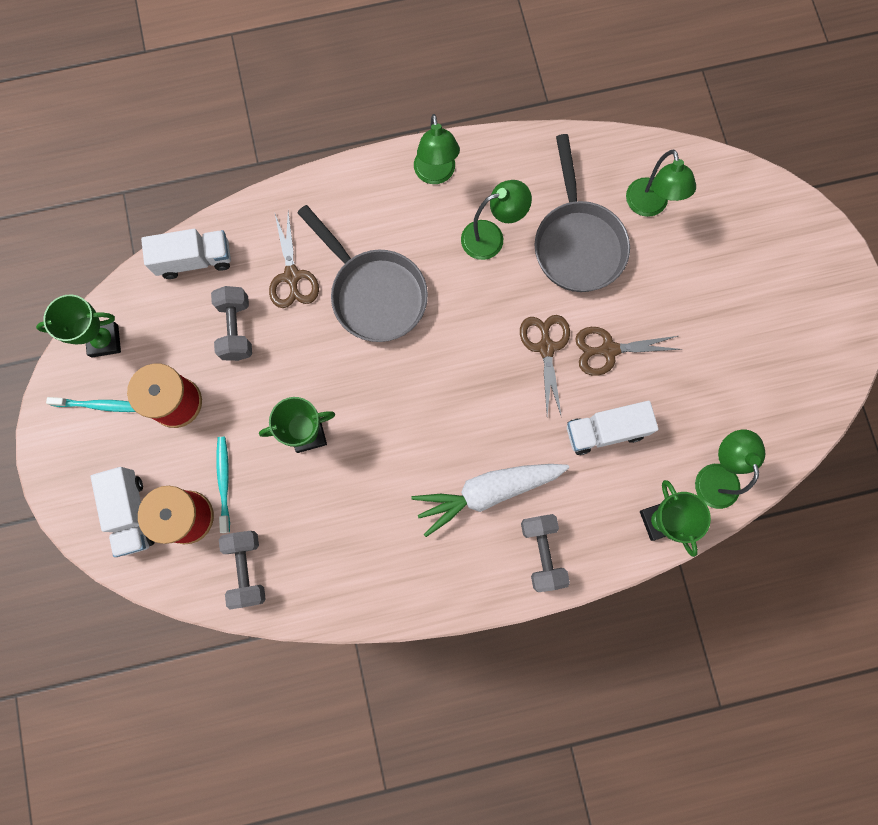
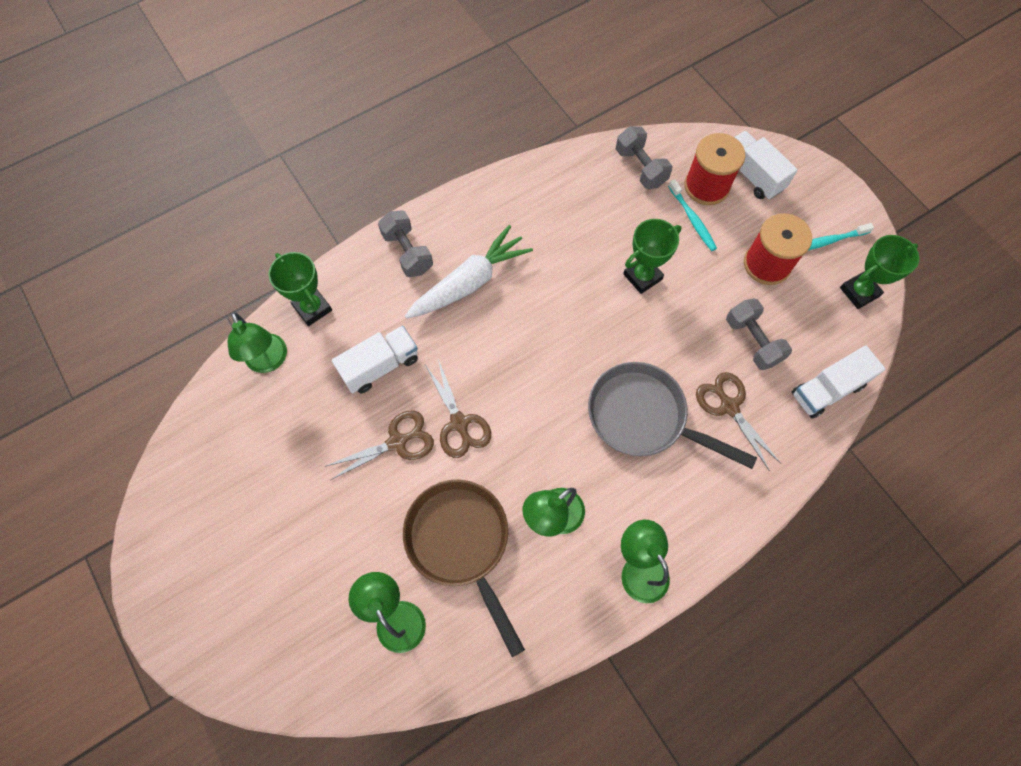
camera: 160 degrees right, 10 degrees down
(577, 243) = (461, 543): grey pan -> brown pan

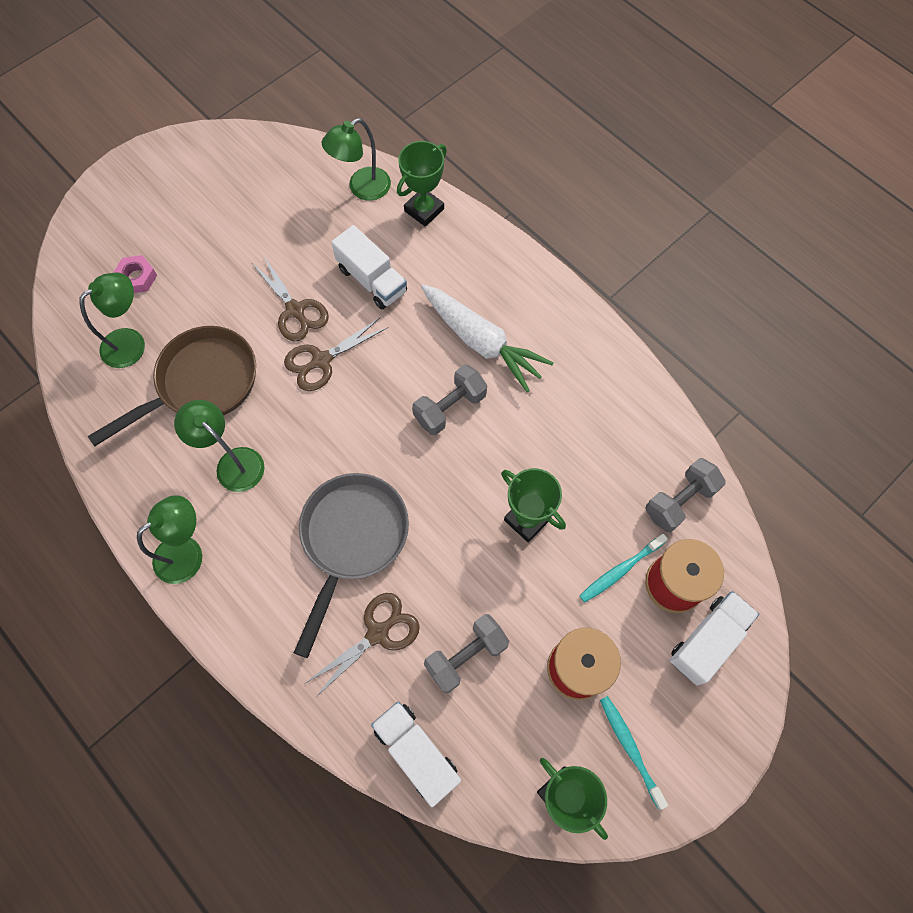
camera: 80 degrees right, 0 degrees up
(315, 607) = (137, 277): none -> pink nut
(407, 252) = (505, 278): grey dumbbell -> grey dumbbell (450, 407)

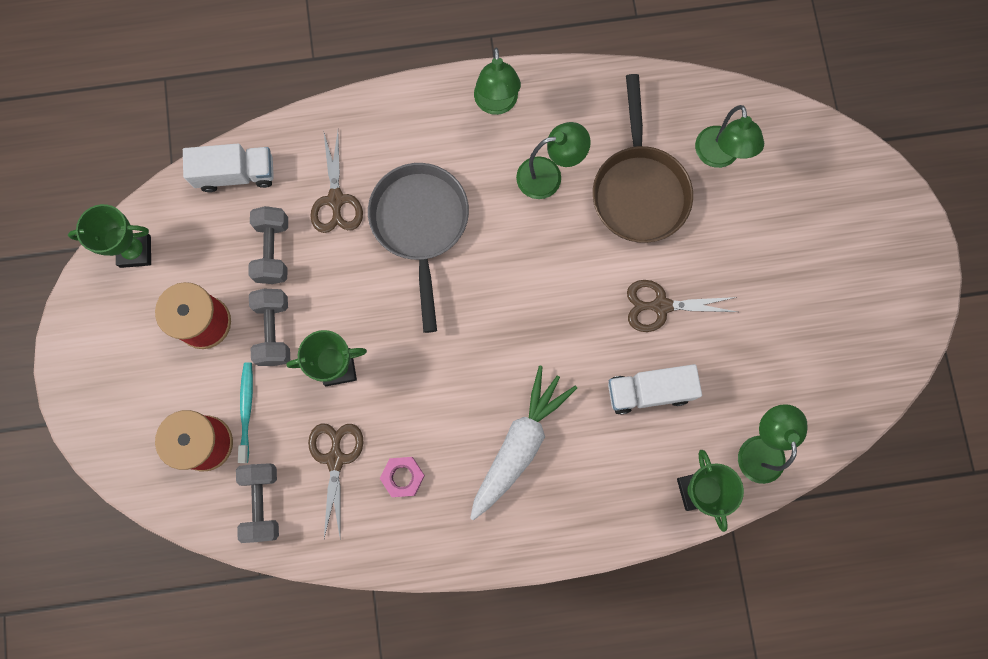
camera: 125 degrees right, 10 degrees up
(137, 277) = (785, 194): pink nut -> pink nut (403, 477)
(321, 360) = (595, 298): brown scissors -> brown scissors (335, 459)
(352, 539) = (420, 225): grey pan -> grey pan turned 150 degrees counterclockwise
(450, 407) = (477, 374): grey dumbbell -> grey dumbbell (274, 331)
(481, 342) = (519, 444): white carrot -> white carrot turned 135 degrees clockwise
(630, 748) = (126, 319): turquoise toothbrush -> none
(707, 640) = (148, 434): white truck -> none

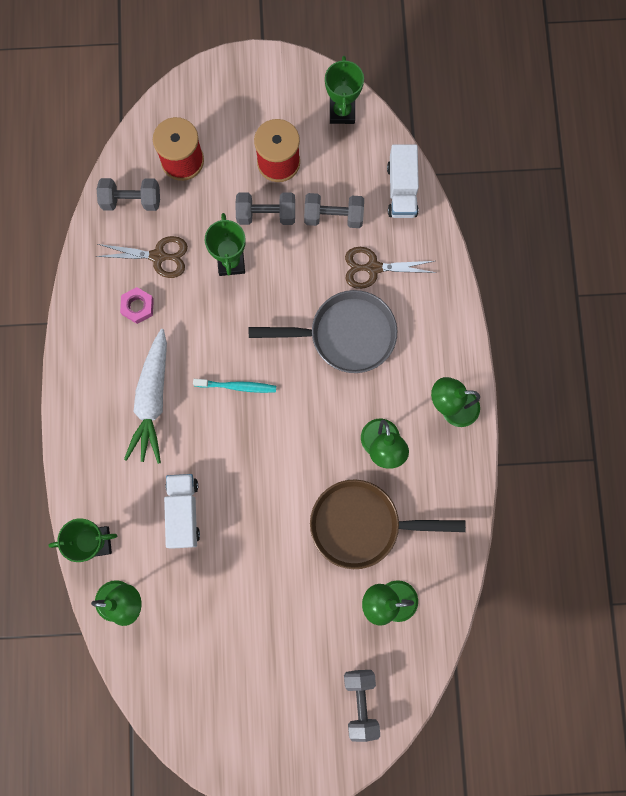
camera: 95 degrees right, 0 degrees up
(246, 410) = (205, 191): turquoise toothbrush -> turquoise toothbrush (237, 386)
(519, 444) = (152, 400): white carrot -> white carrot turned 60 degrees clockwise
(661, 306) = (256, 532): brown scissors -> none
(829, 177) = (360, 702): none -> grey dumbbell

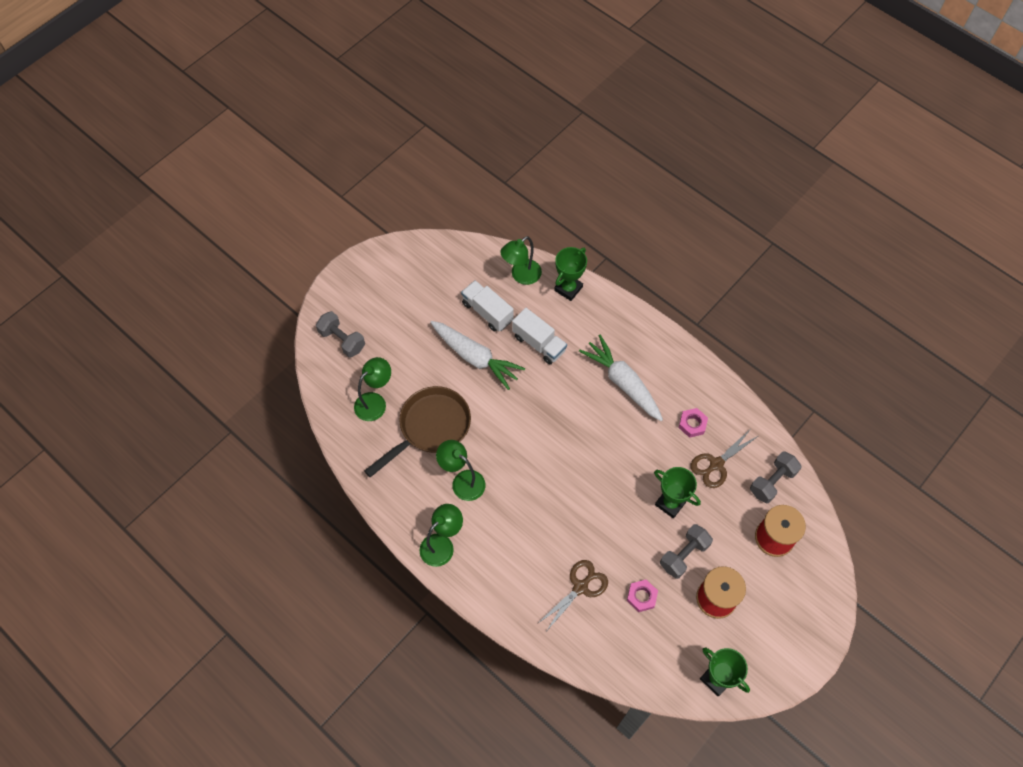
camera: 135 degrees right, 15 degrees down
(237, 386) = (584, 435): turquoise toothbrush -> none
(255, 555) = (475, 358): none -> white carrot
(333, 216) = (641, 597): grey dumbbell -> pink nut
(345, 335) = (553, 526): grey pan -> none
(401, 190) = (618, 661): white truck -> white truck (487, 312)

